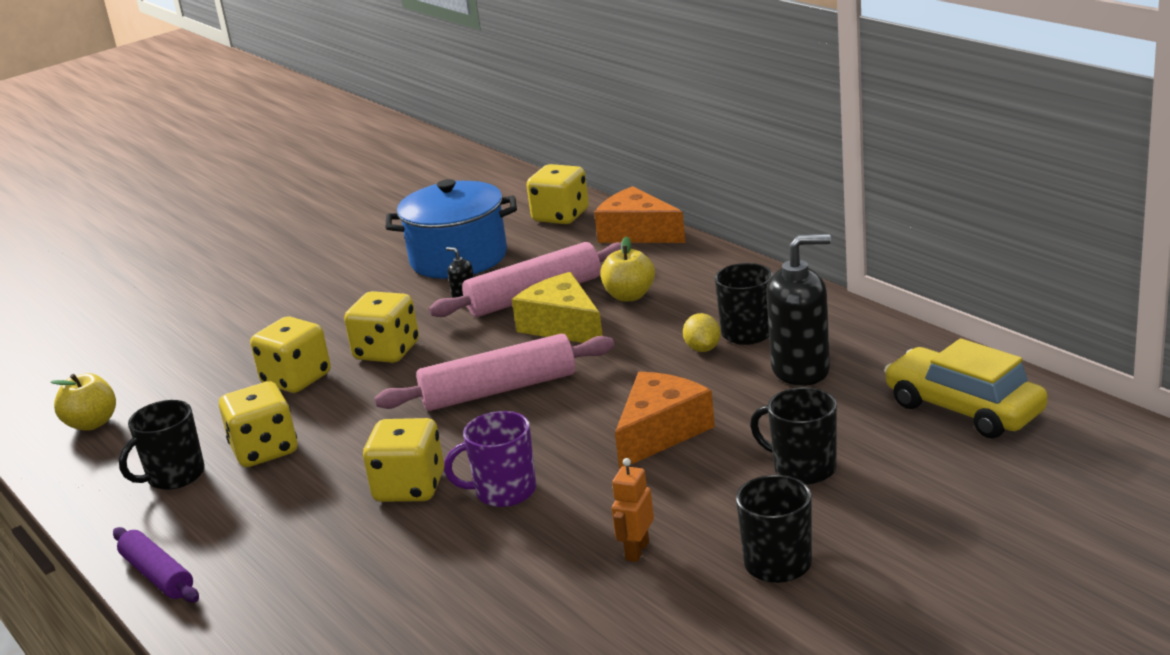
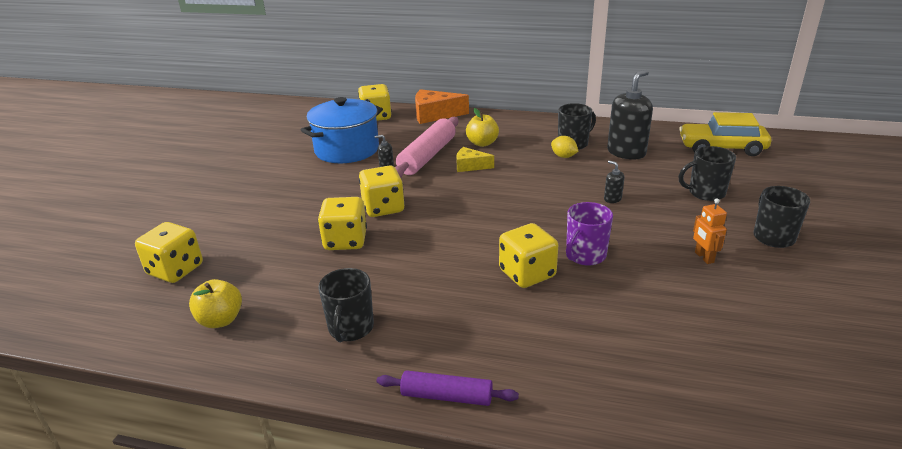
camera: 40 degrees left, 5 degrees up
(264, 450) = (393, 288): yellow dice -> yellow dice (175, 270)
(499, 390) = (489, 206): pink rolling pin -> none
(563, 326) = (470, 166): yellow cheese -> yellow cheese, size x0.60
(661, 432) = (612, 199): orange cheese -> black soap dispenser

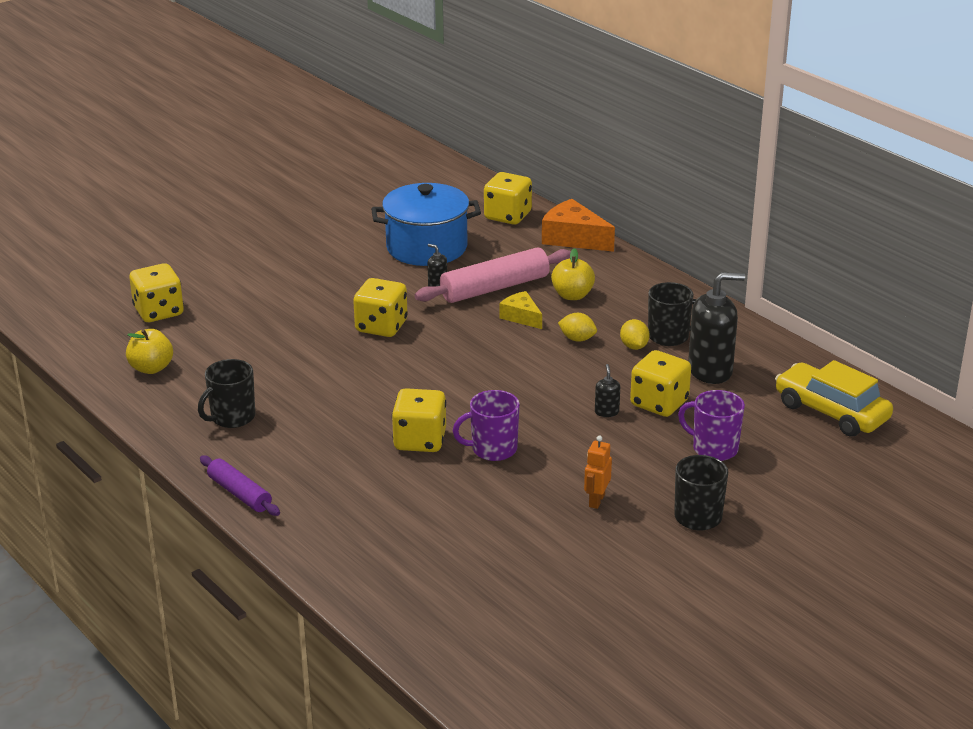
camera: 35 degrees right, 0 degrees up
(345, 241) = (312, 344): yellow dice -> yellow dice (659, 403)
(524, 165) = (577, 339): none -> yellow lemon
(705, 193) = (713, 448): black mug -> purple mug

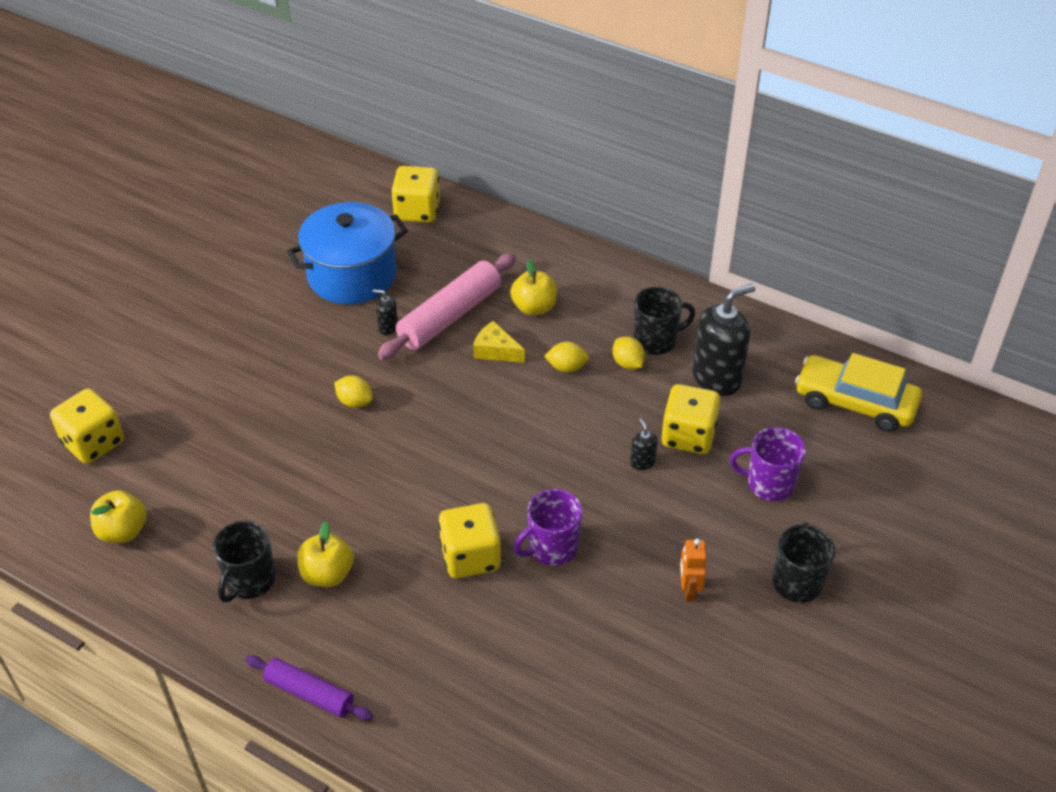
camera: 20 degrees left, 15 degrees up
(296, 426) = (327, 574): none -> yellow apple
(381, 326) = (355, 402): yellow dice -> yellow lemon
(573, 238) = (499, 227): orange cheese -> none

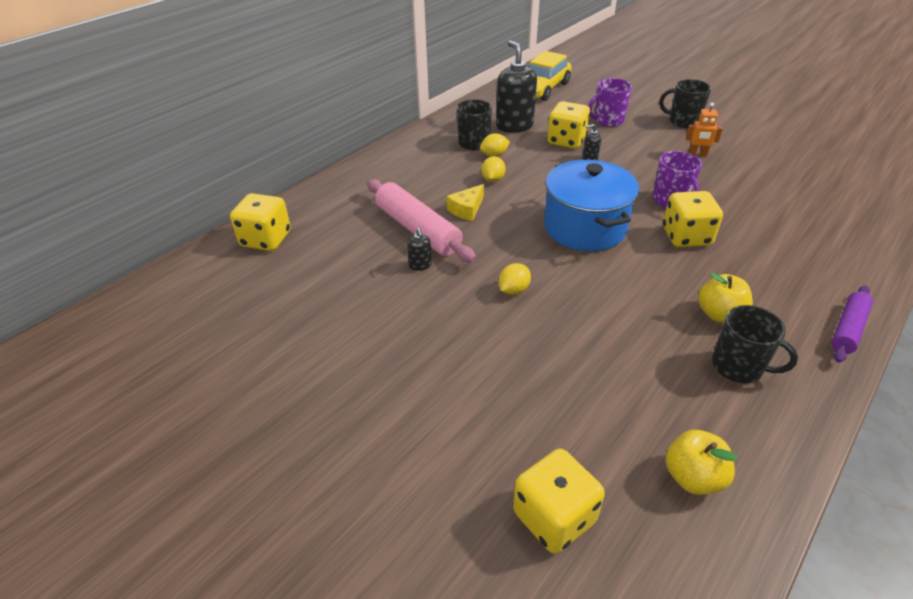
camera: 80 degrees left, 5 degrees down
(352, 275) = (338, 285): blue pot -> blue pot (585, 227)
(388, 327) = (420, 265): black soap dispenser -> black soap dispenser turned 45 degrees counterclockwise
(534, 307) = (422, 188): yellow apple -> none
(768, 484) = (608, 120): purple mug -> purple mug turned 45 degrees clockwise

